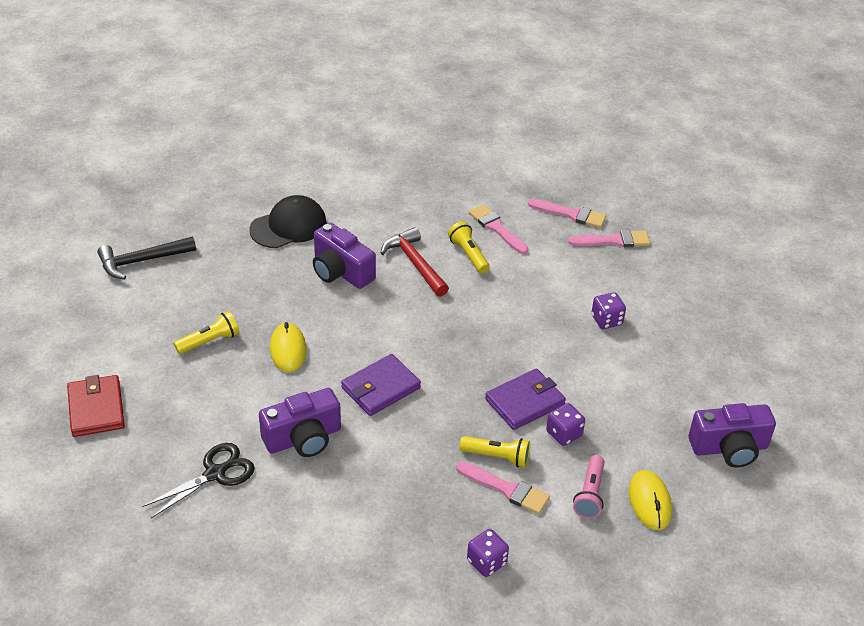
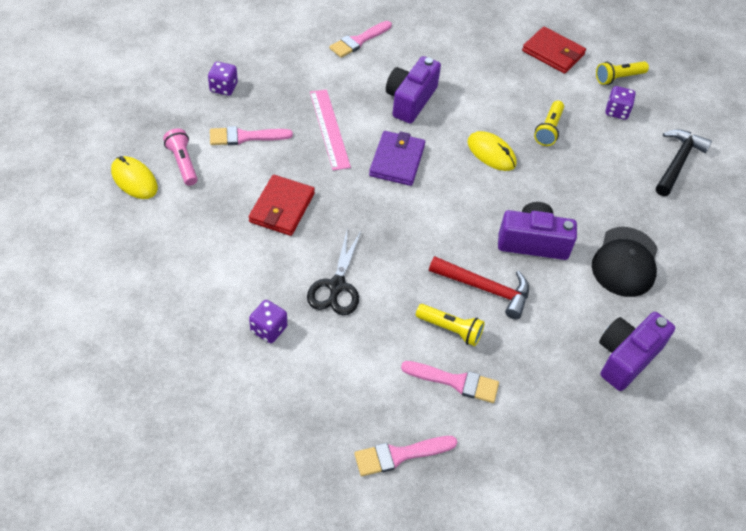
camera: 140 degrees right, 10 degrees up
(215, 474) = (437, 54): black scissors -> black scissors (337, 286)
(414, 452) = (329, 129): none -> pink ruler
(497, 457) = (269, 155): yellow flashlight -> yellow flashlight (618, 78)
(524, 402) = (282, 208): purple wallet -> red wallet
(564, 434) = (232, 198): purple dice -> purple dice (616, 111)
(613, 241) = (328, 444): pink brush -> pink brush (359, 41)
(729, 448) = (89, 257): purple camera -> purple camera (626, 357)

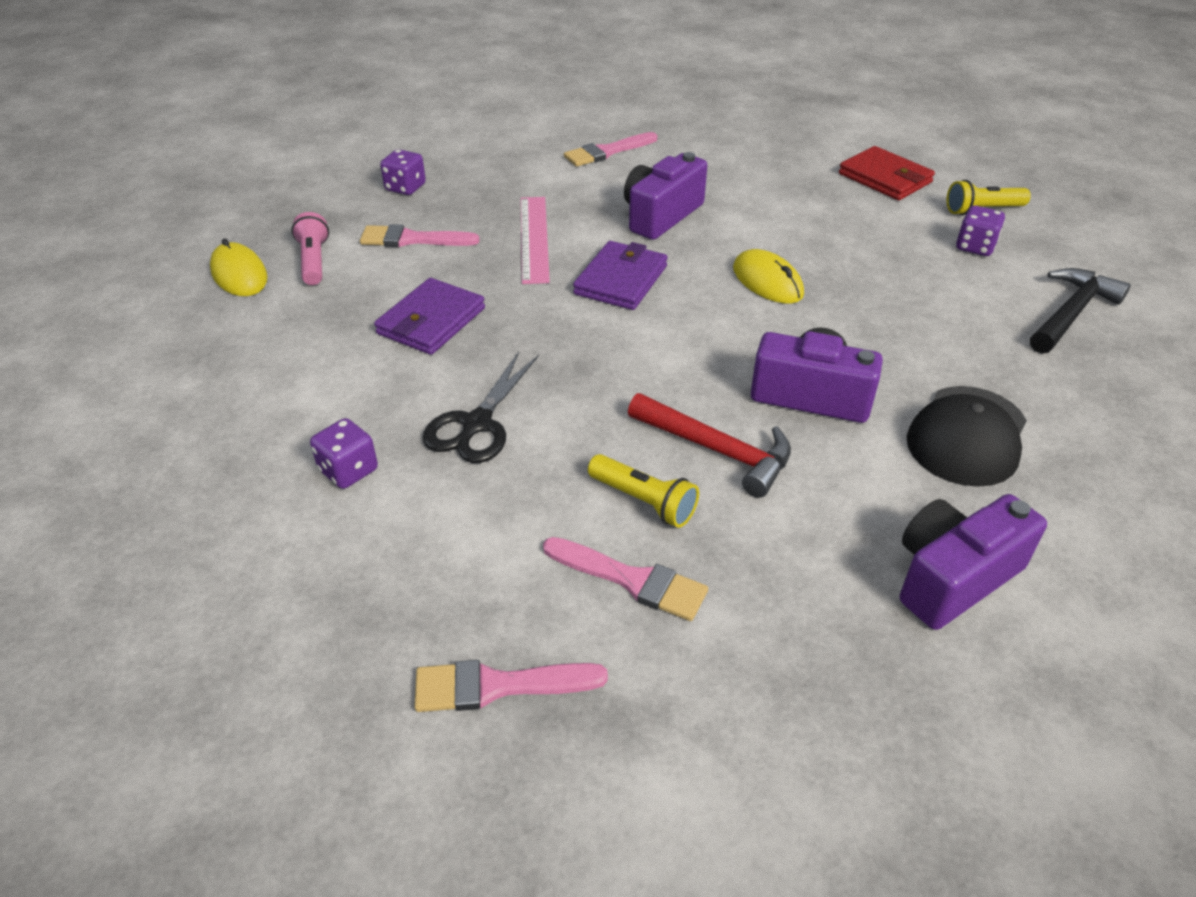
camera: 15 degrees right, 10 degrees down
(282, 208) = (431, 321): red wallet -> purple wallet
(549, 130) = (863, 261): yellow flashlight -> none

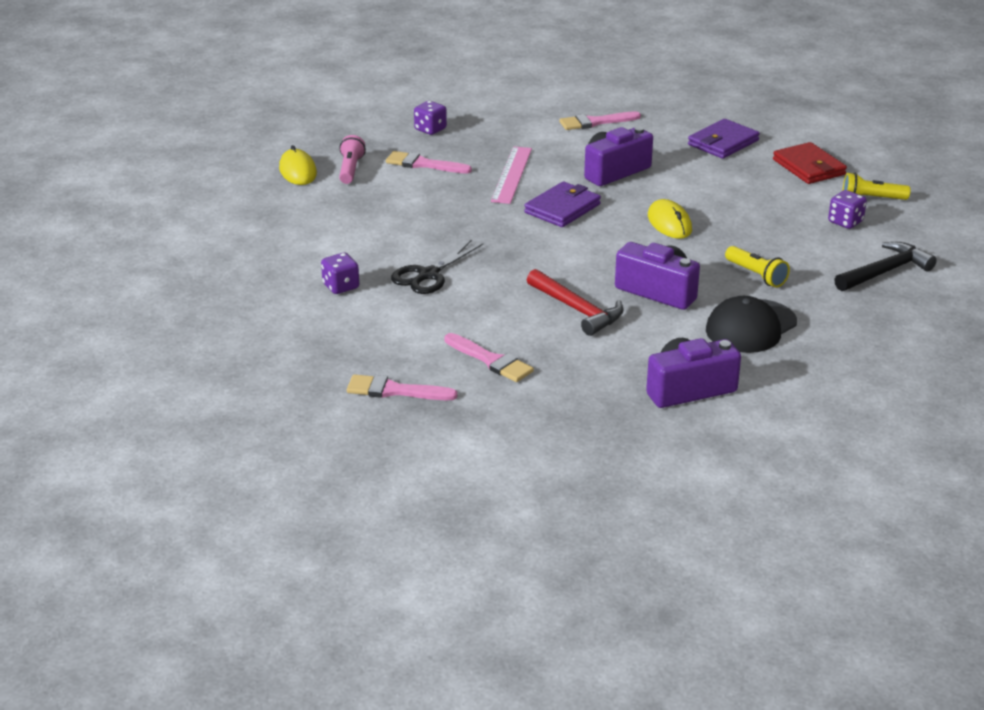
camera: 15 degrees right, 10 degrees down
(431, 321) = (419, 215): purple wallet -> purple wallet (723, 142)
(644, 501) = (517, 327): yellow flashlight -> yellow flashlight (756, 275)

